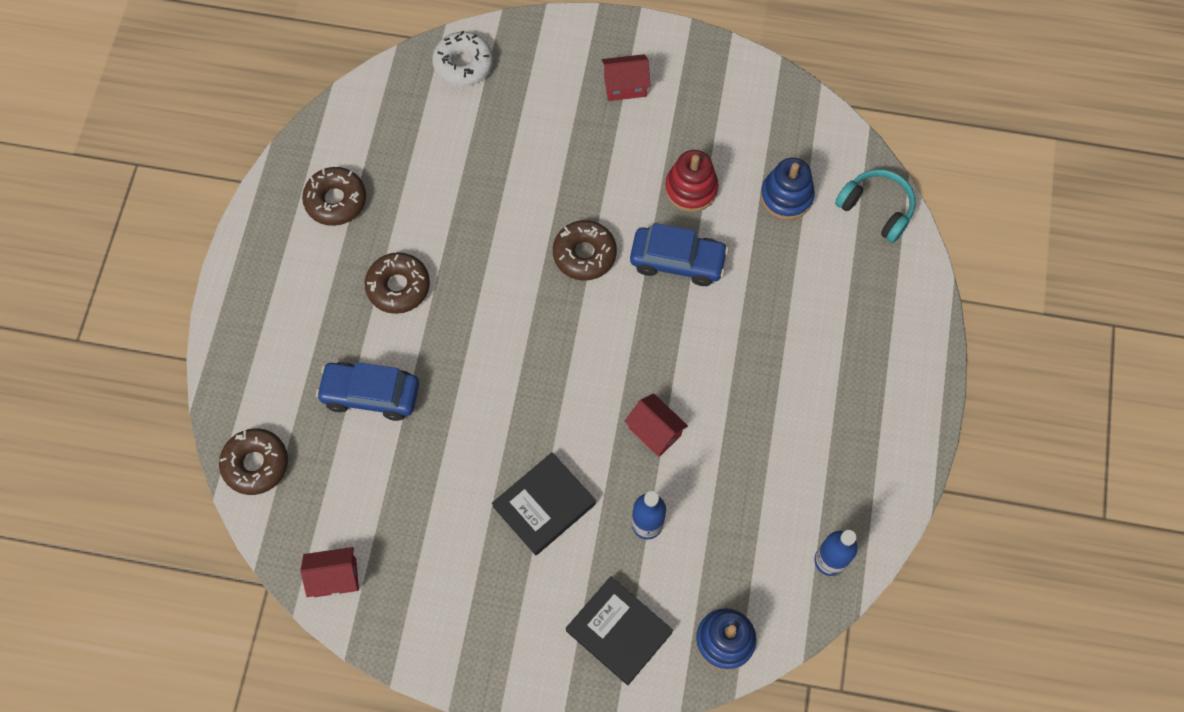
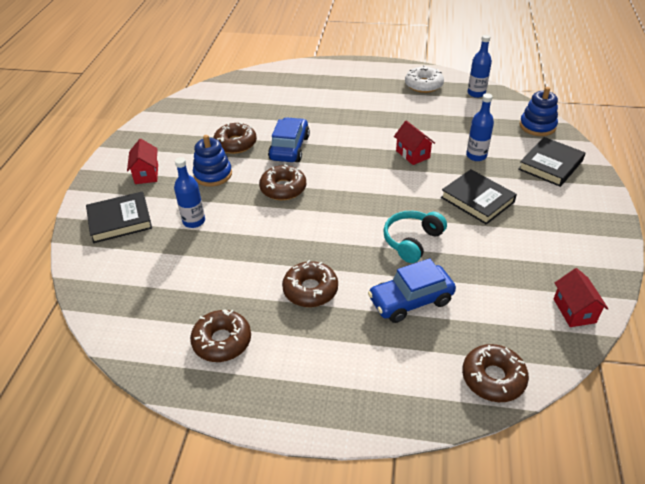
camera: 90 degrees left, 25 degrees down
(370, 394) = (410, 300): blue car -> blue car turned 60 degrees clockwise
(463, 64) = (99, 262): white donut -> white donut (423, 85)
(526, 153) = (194, 221): none -> blue bottle
(534, 72) = (120, 220): none -> black book
(655, 431) = (412, 154): red house -> red house turned 75 degrees counterclockwise
(691, 189) = (235, 144): red stacking toy -> brown donut
(786, 196) = (245, 108): blue stacking toy -> blue stacking toy (213, 174)
(876, 209) = (257, 79): turquoise headphones -> turquoise headphones (412, 241)

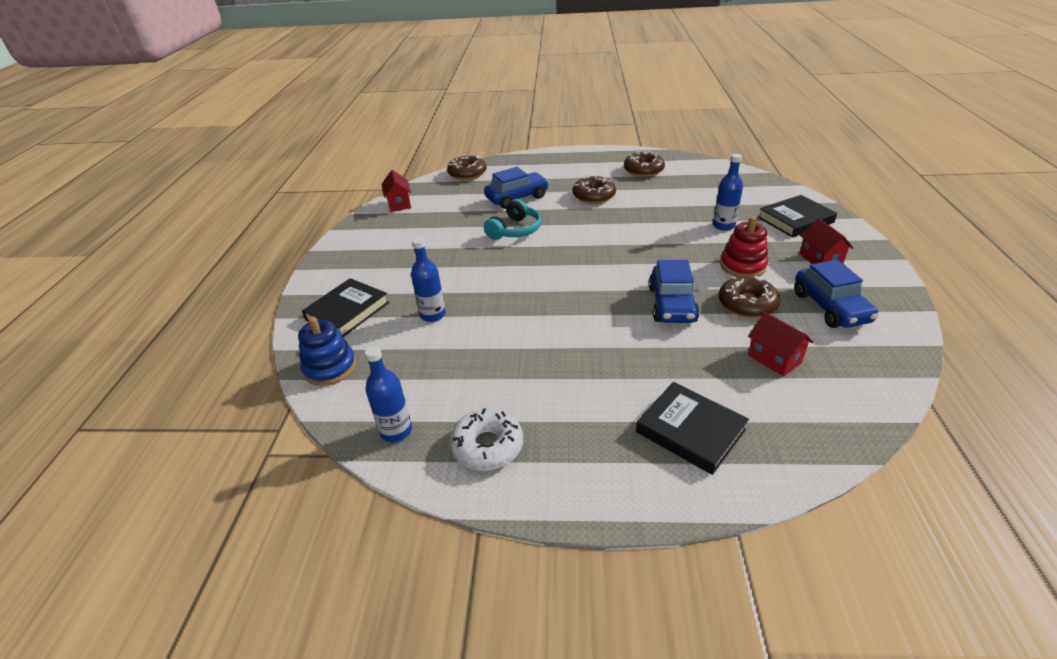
camera: 175 degrees right, 5 degrees down
(181, 136) = (830, 307): none -> blue car
(213, 174) = (742, 266): blue stacking toy -> red stacking toy
(283, 188) = (654, 259): brown donut -> none
(412, 154) = (512, 310): red house -> red house (774, 358)
(477, 200) = (447, 267): black book -> black book (690, 431)

